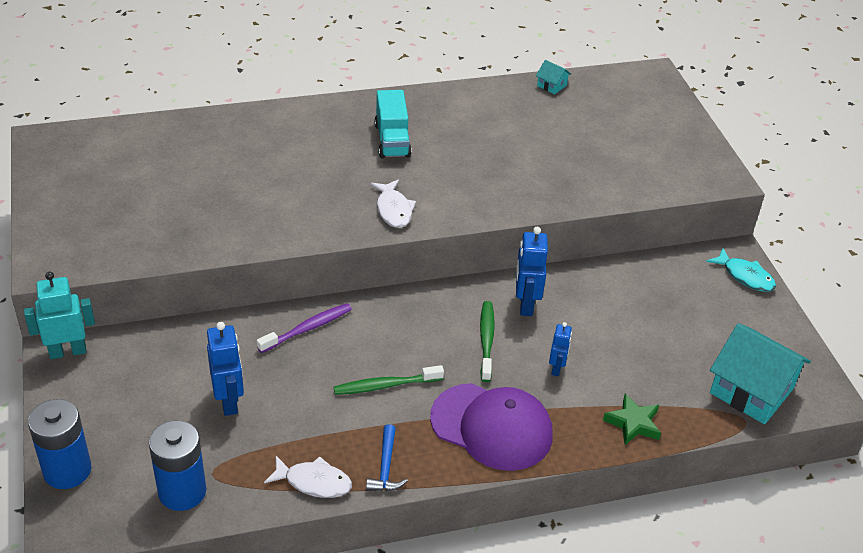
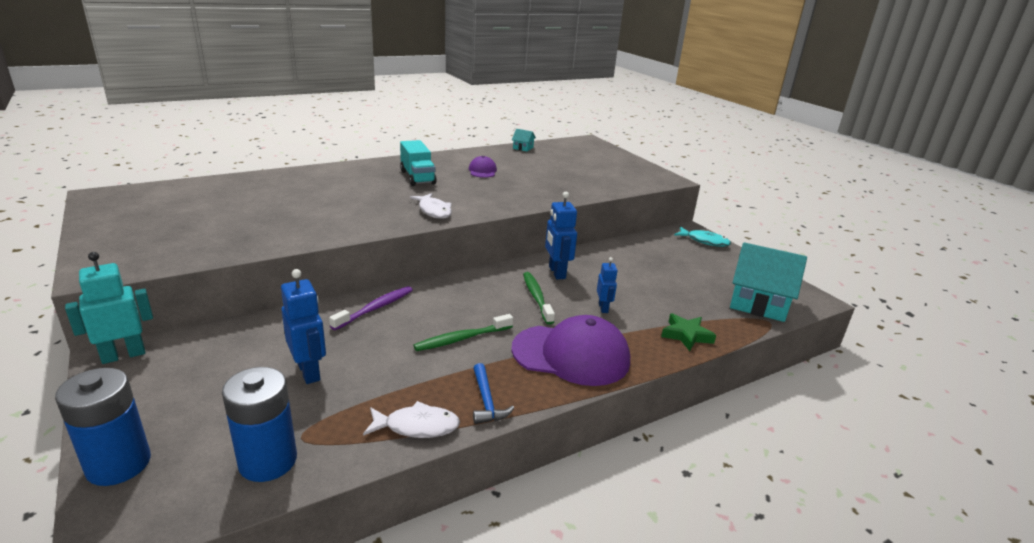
camera: 15 degrees left, 15 degrees down
(478, 134) = (482, 171): none -> purple cap

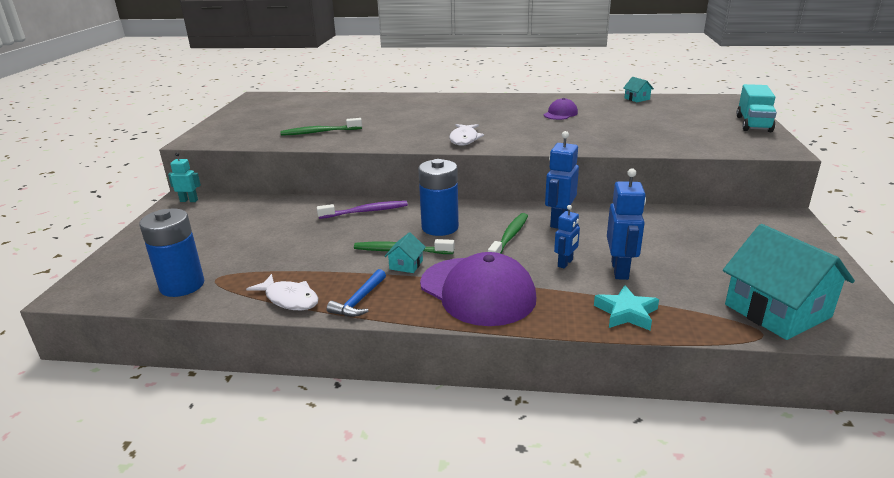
camera: 40 degrees right, 0 degrees up
(118, 464) = (117, 258): blue battery -> blue battery (440, 227)
(123, 355) = (189, 200): turquoise robot -> turquoise robot, size x0.61
(264, 230) = (319, 132): none -> green toothbrush
(309, 372) = (270, 241): blue robot -> blue robot (620, 270)
(417, 177) = (490, 112): turquoise truck -> turquoise truck (753, 124)
(484, 351) = (406, 265): none -> turquoise house
(686, 335) = (626, 313): green star -> turquoise star
(704, 241) = (793, 231): turquoise fish -> none

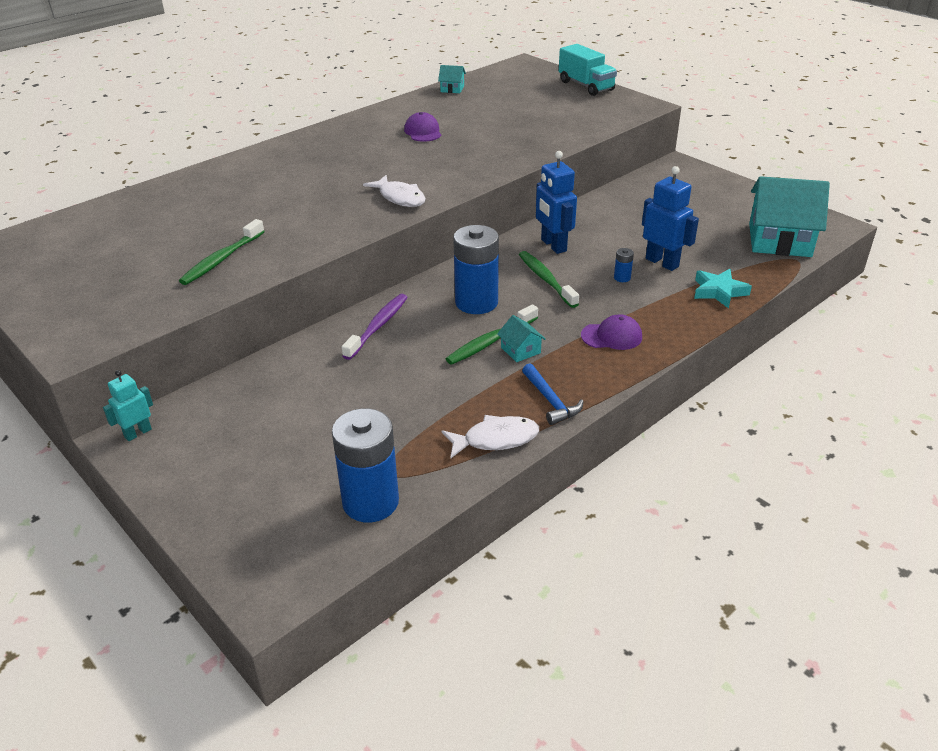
camera: 50 degrees left, 10 degrees up
(477, 291) = (611, 336): purple cap -> purple cap, size x0.47
(565, 263) = (622, 278): blue robot -> blue battery

